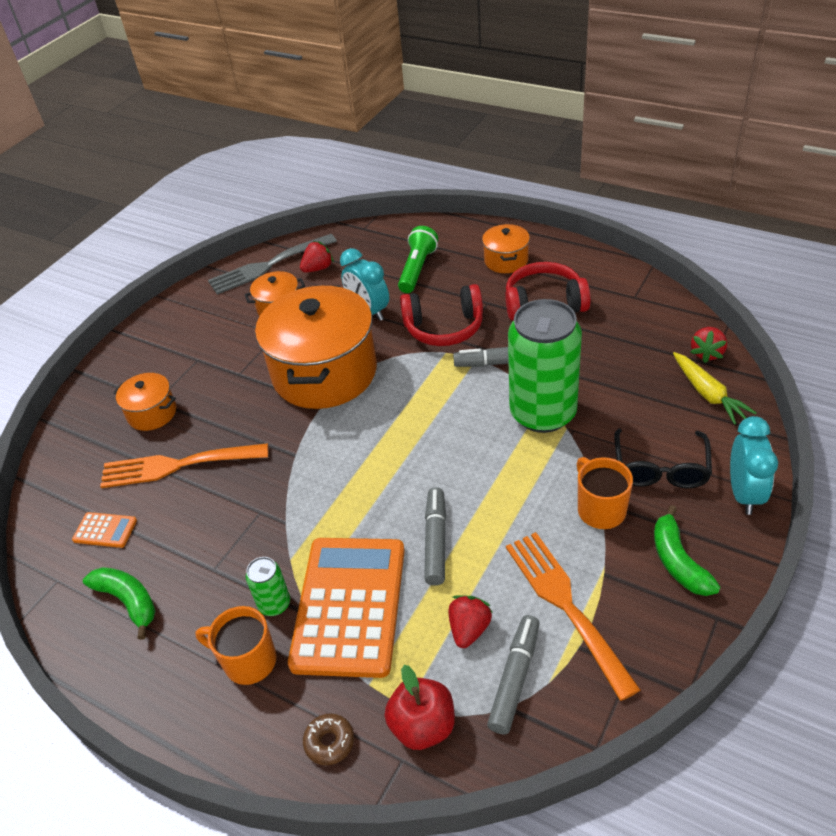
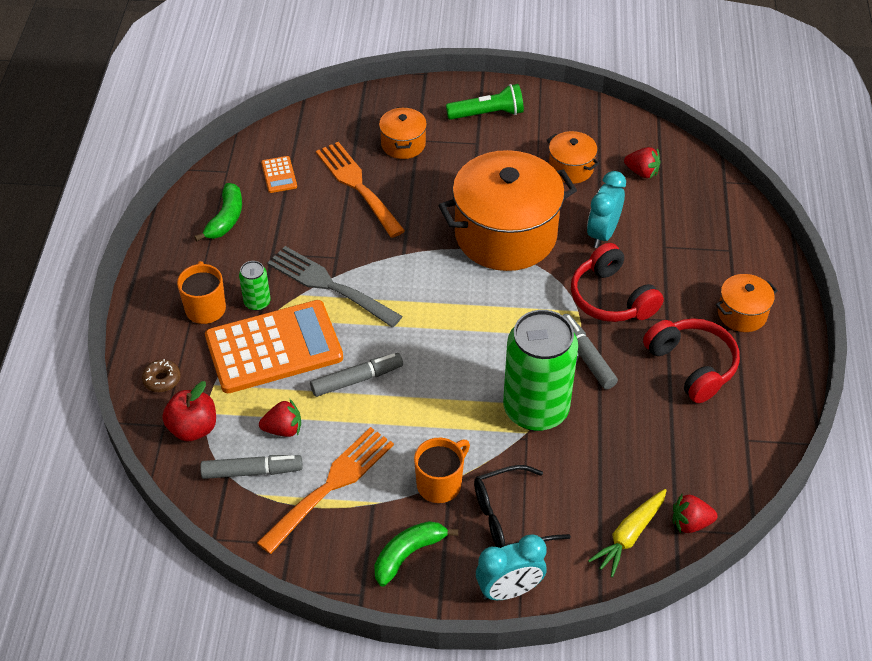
camera: 60 degrees right, 5 degrees up
(268, 266) = (624, 135): grey fork -> grey fork (329, 285)
(417, 269) = (685, 247): green flashlight -> green flashlight (487, 114)

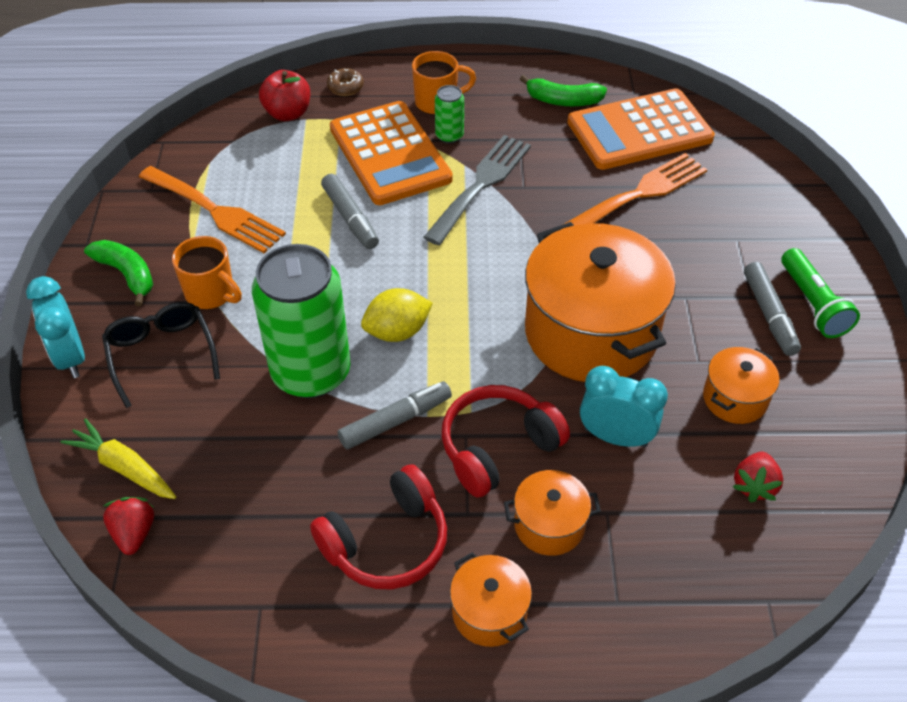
camera: 85 degrees right, 0 degrees up
(252, 471) = (235, 156): grey marker -> grey marker (769, 315)
(279, 175) = (639, 131): orange calculator -> orange calculator, size x2.46
(283, 429) = (285, 171): red strawberry -> none
(403, 144) = (724, 227): orange pot -> orange pot (549, 525)
(496, 351) = (397, 332): none -> yellow lemon

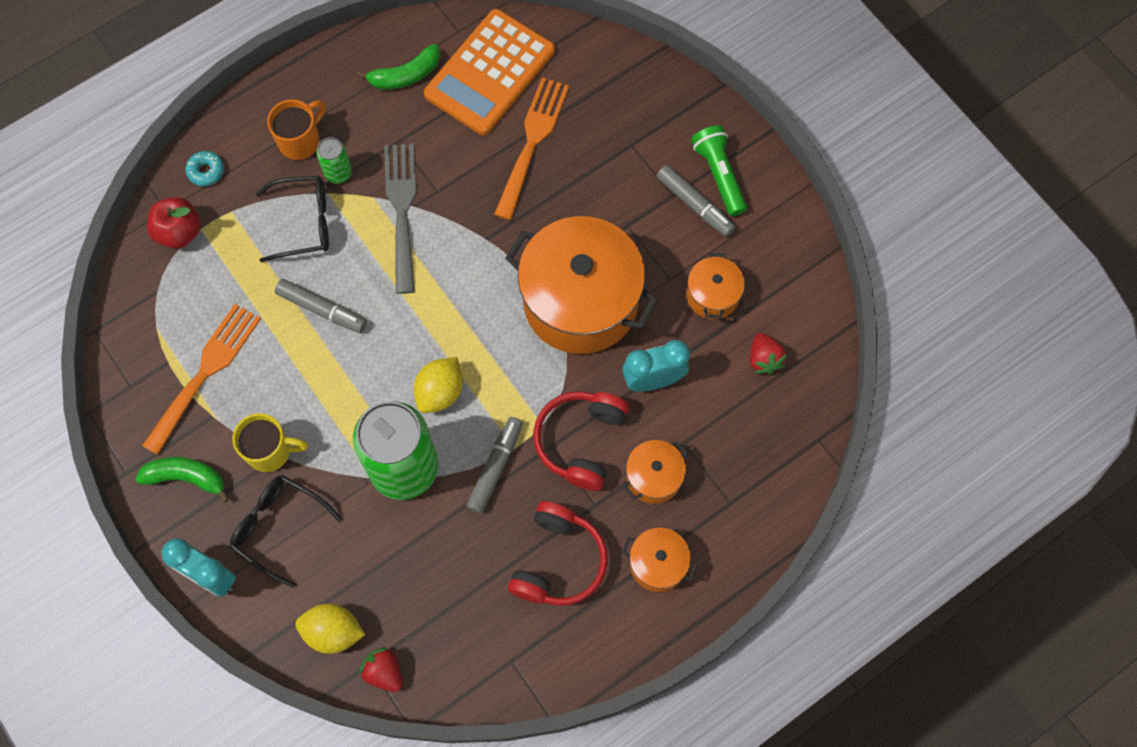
camera: 35 degrees left, 20 degrees up
(124, 467) = (333, 632): yellow carrot -> yellow lemon
(211, 294) = (270, 451): orange mug -> yellow mug
(215, 211) = (205, 372): orange fork -> orange fork turned 60 degrees counterclockwise
(345, 87) = (206, 171): brown donut -> turquoise donut
(390, 154) = (303, 223): orange calculator -> black glasses
(812, 304) = (719, 175): green flashlight -> green flashlight turned 150 degrees counterclockwise

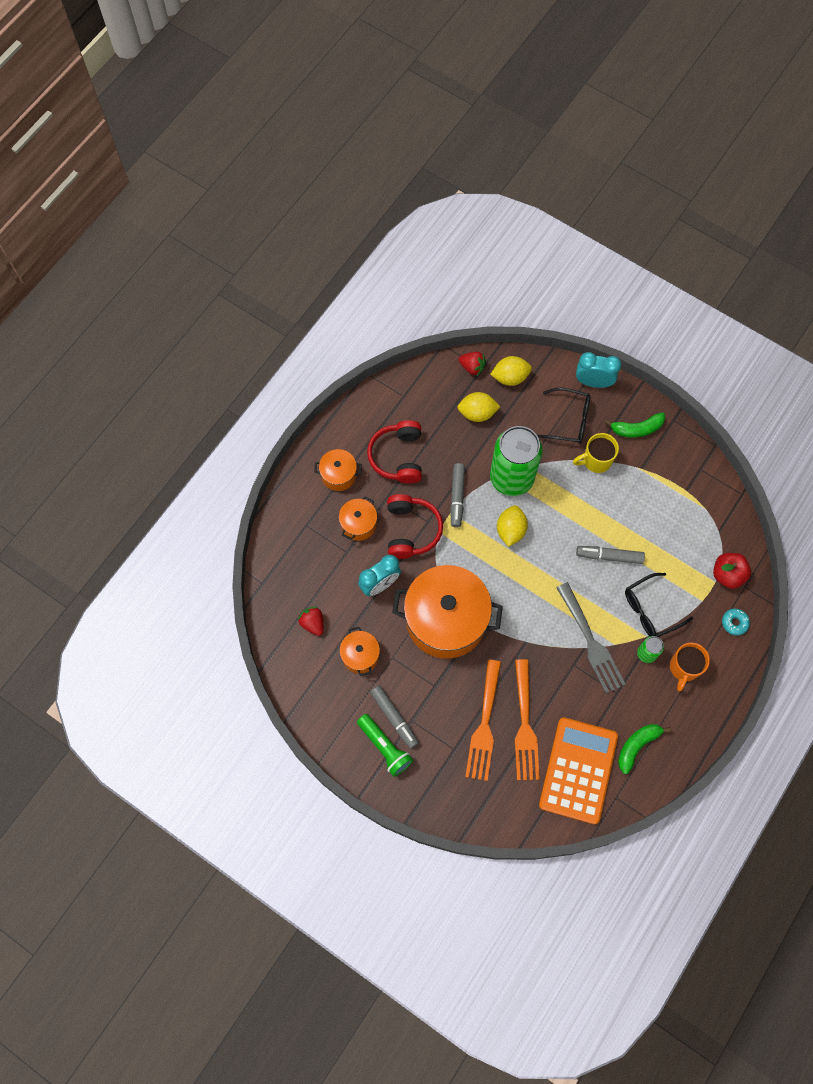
camera: 160 degrees right, 0 degrees up
(205, 372) = (660, 492): orange fork -> orange fork (484, 725)
(410, 589) = (477, 413): none -> yellow lemon
(694, 205) = (394, 718): grey marker -> grey marker turned 150 degrees counterclockwise

